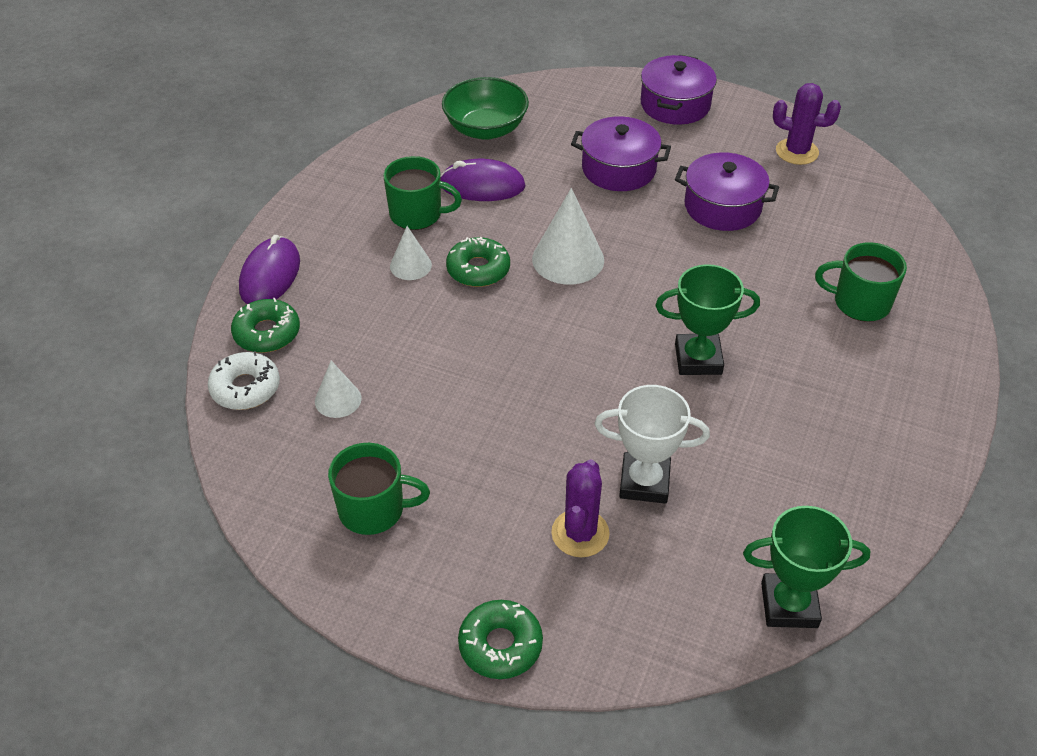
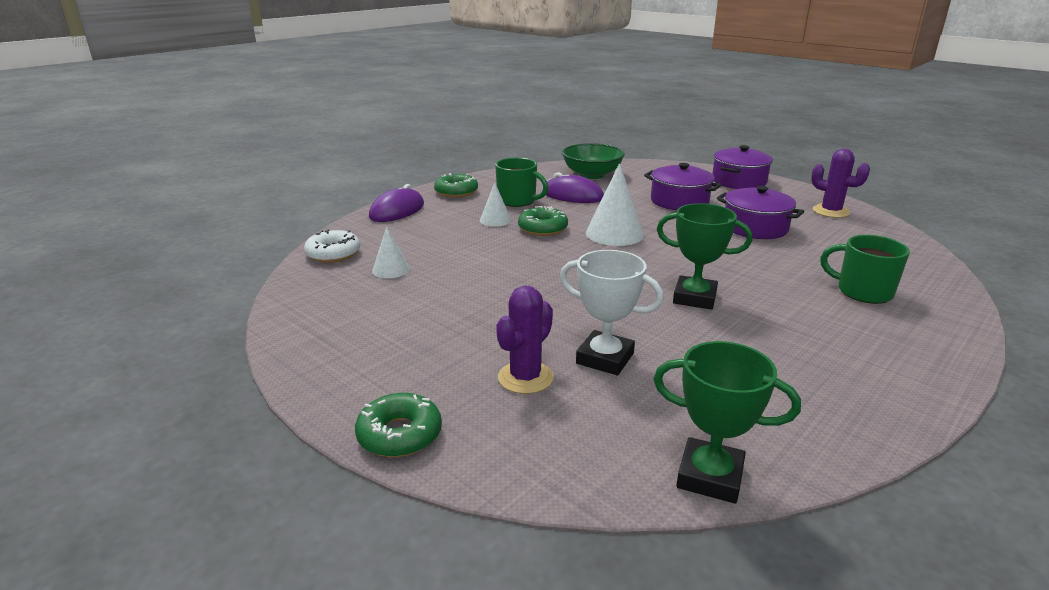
camera: 20 degrees right, 20 degrees down
(267, 333) = (371, 233): green donut -> green donut (456, 192)
(373, 510) = (366, 328): green mug -> none

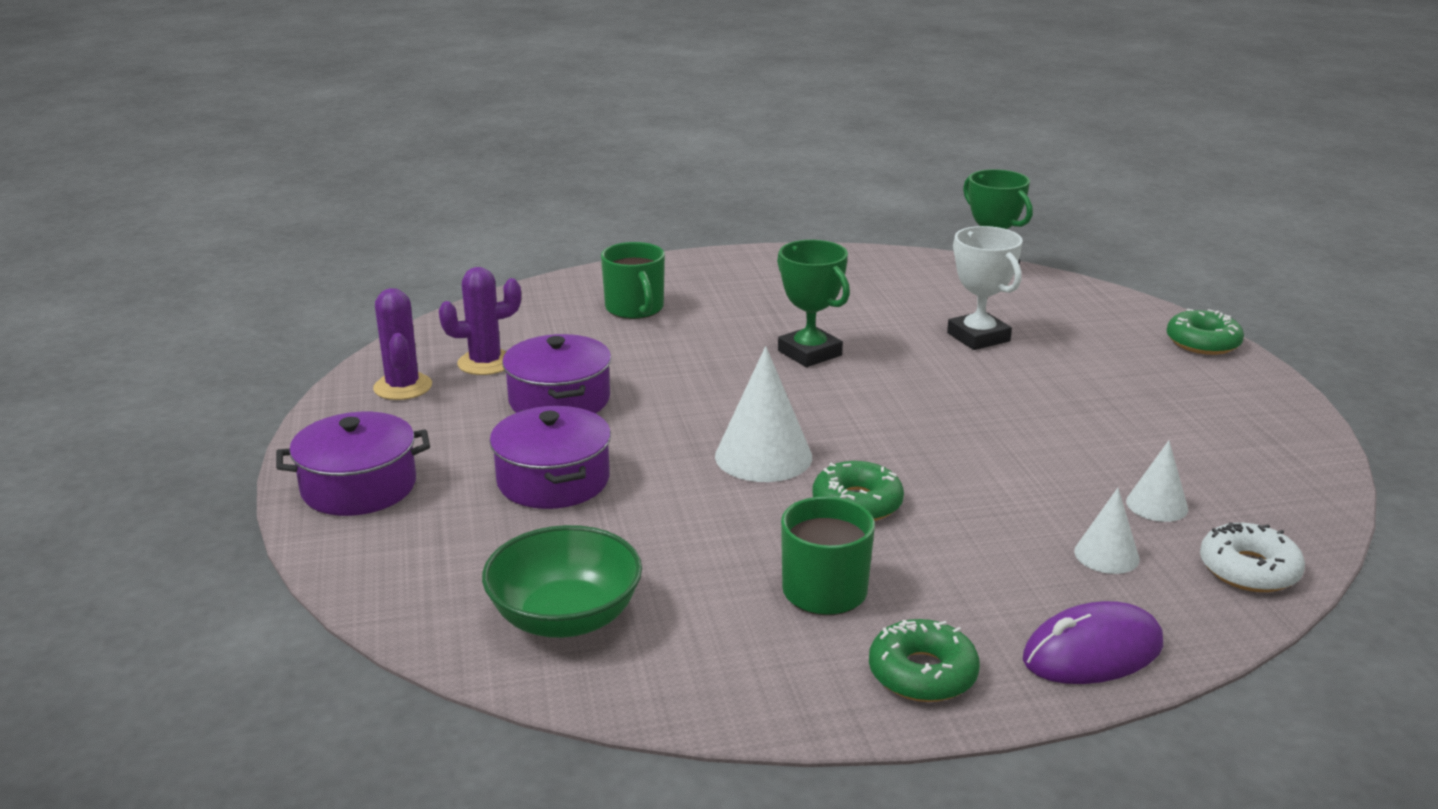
camera: 145 degrees left, 0 degrees up
(495, 220) = (916, 551): white cone -> white cone (1106, 555)
(525, 378) = (1067, 345): purple cactus -> purple cactus (485, 363)
(572, 195) = (702, 564): purple mouse -> none

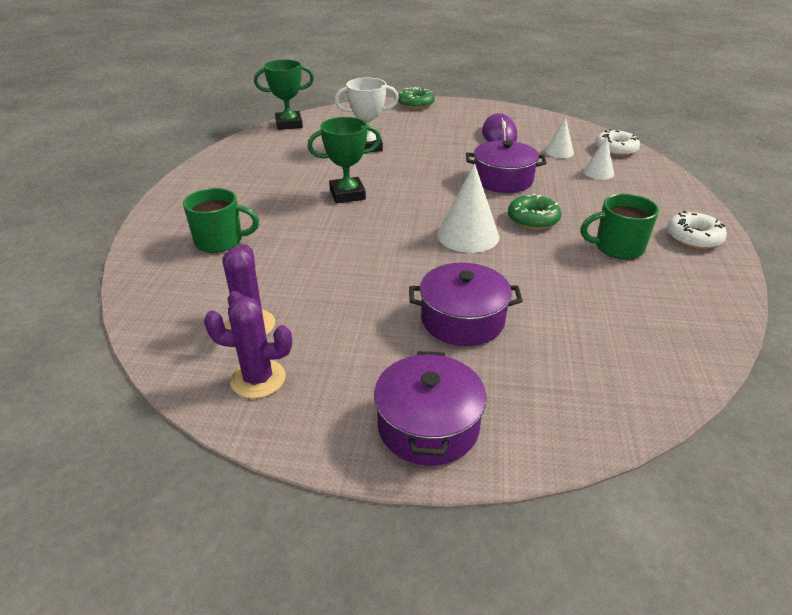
camera: 70 degrees left, 10 degrees up
(559, 400) = (343, 298): purple pot -> purple pot (503, 180)
(565, 617) = (637, 341): green bowl -> none
(922, 673) = (693, 237): green donut -> white donut
(1093, 652) = (676, 195): purple mouse -> purple mouse (499, 135)

